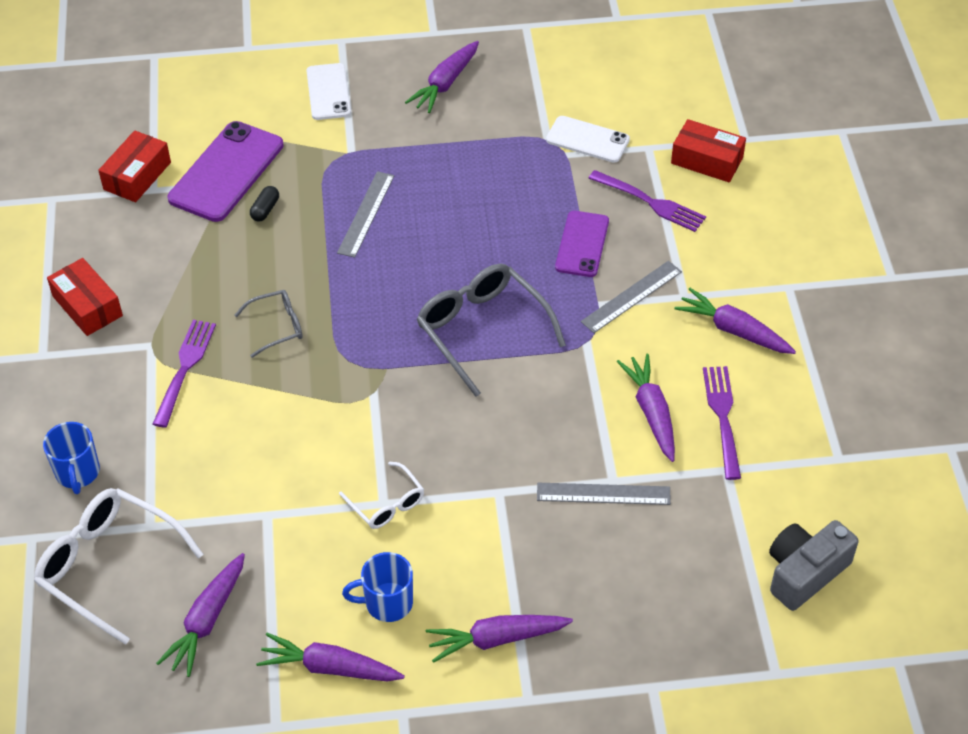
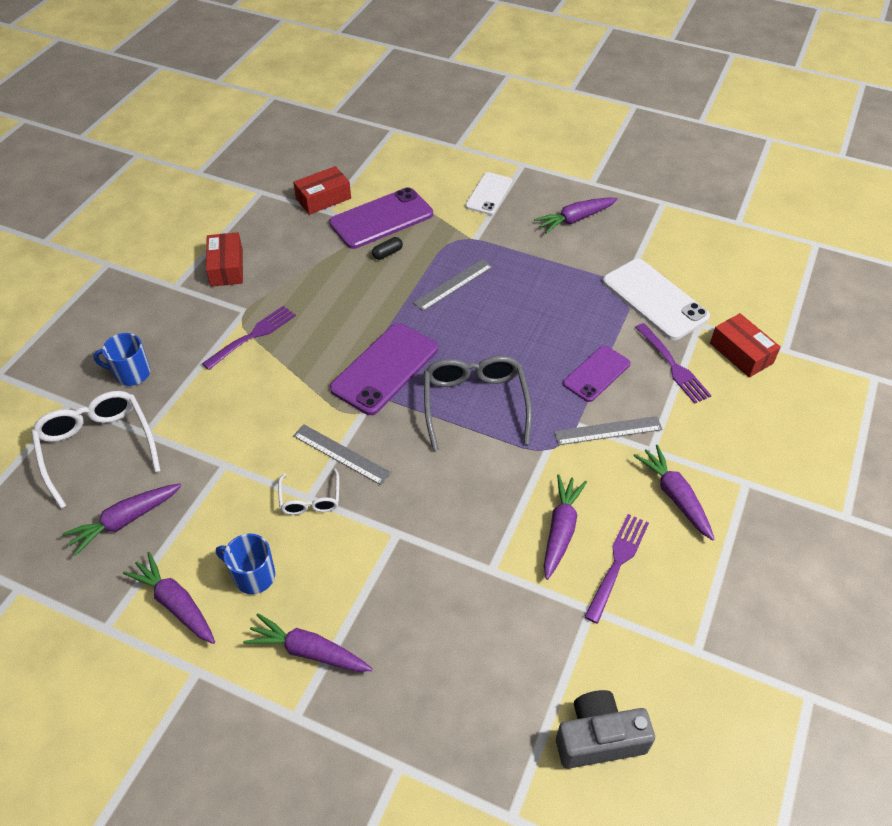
camera: 30 degrees right, 0 degrees up
(77, 473) = (131, 373): blue mug -> blue mug turned 75 degrees clockwise
(277, 327) = (334, 335): grey glasses -> none
(361, 337) = (385, 368): none -> purple phone
(587, 140) = (654, 299): white phone -> white phone, size x1.60
(603, 493) = (476, 576): grey ruler -> grey ruler (341, 454)

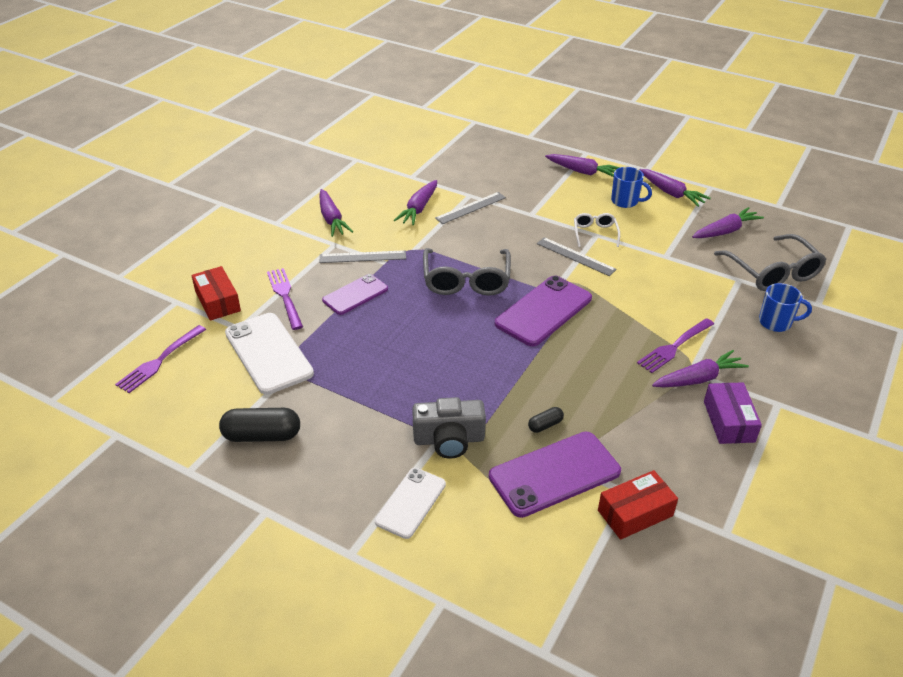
camera: 175 degrees left, 10 degrees down
(97, 447) = (773, 272): white glasses -> grey glasses
(226, 267) = (728, 421): red box -> purple box
(453, 284) = (473, 383): grey ruler -> grey ruler (471, 208)
(575, 219) = (311, 454): purple carrot -> purple carrot (698, 379)
(599, 738) = (424, 138): grey camera -> grey camera (449, 439)
(617, 564) = (387, 192): purple fork -> purple fork (160, 360)
(621, 229) = (262, 436): none -> black capsule

